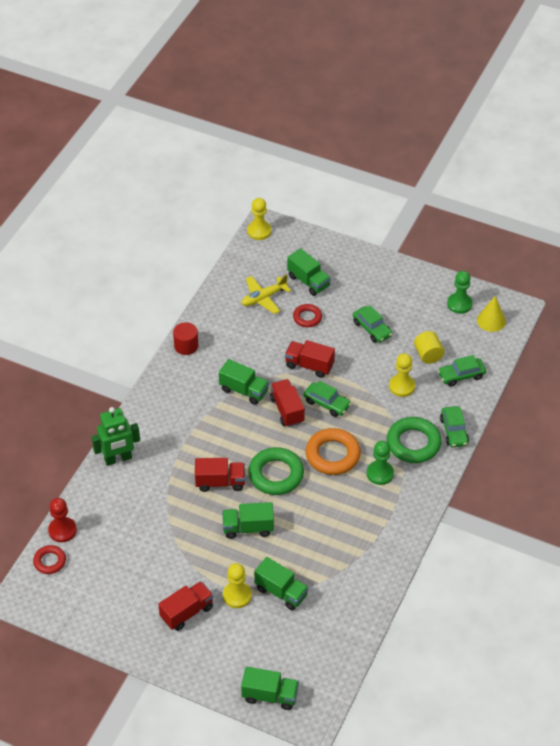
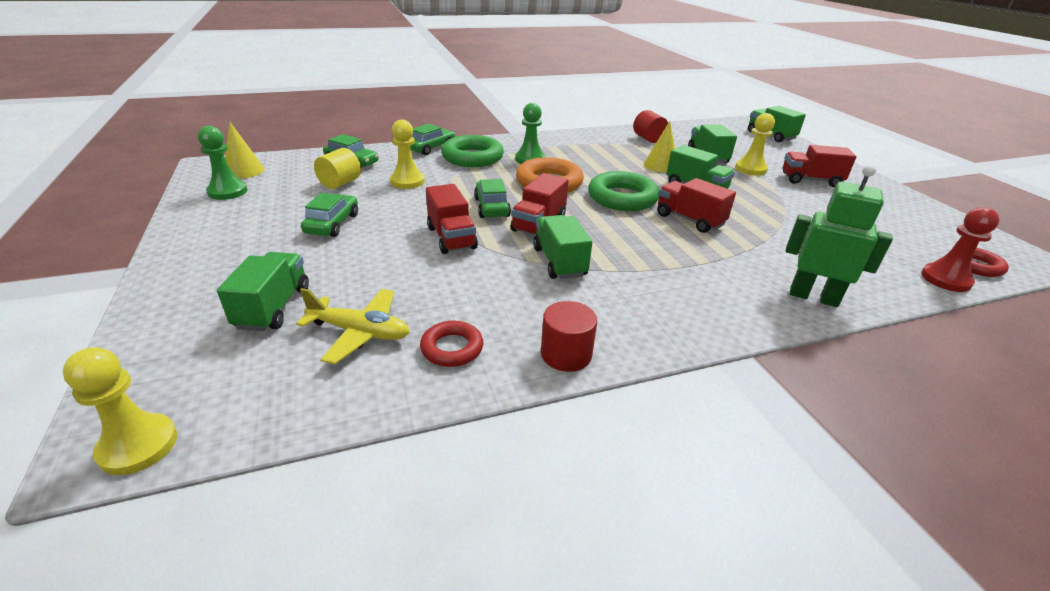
camera: 135 degrees left, 15 degrees down
(296, 543) = (661, 165): none -> yellow cone
(307, 317) = (362, 274): red ring -> red ring (452, 348)
(349, 587) = (648, 139): none -> red cylinder

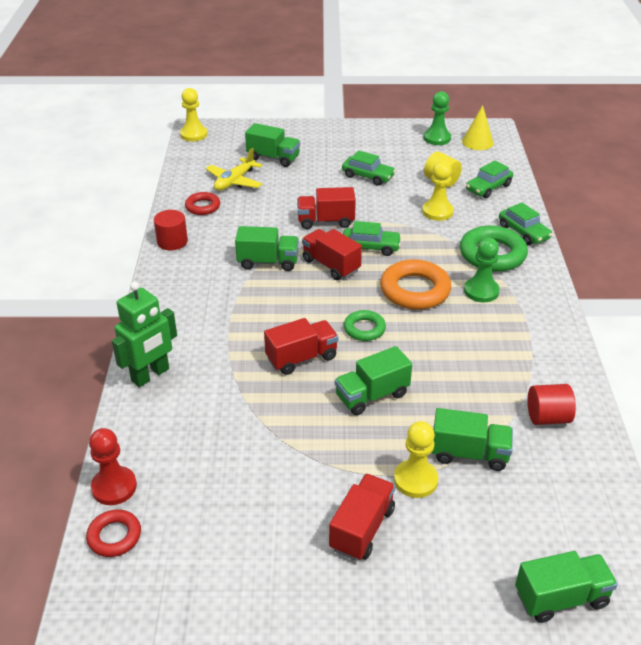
camera: 110 degrees right, 5 degrees up
(622, 198) = (364, 329): green ring -> green ring, size x0.57
(661, 165) = (445, 392): yellow cone -> none

